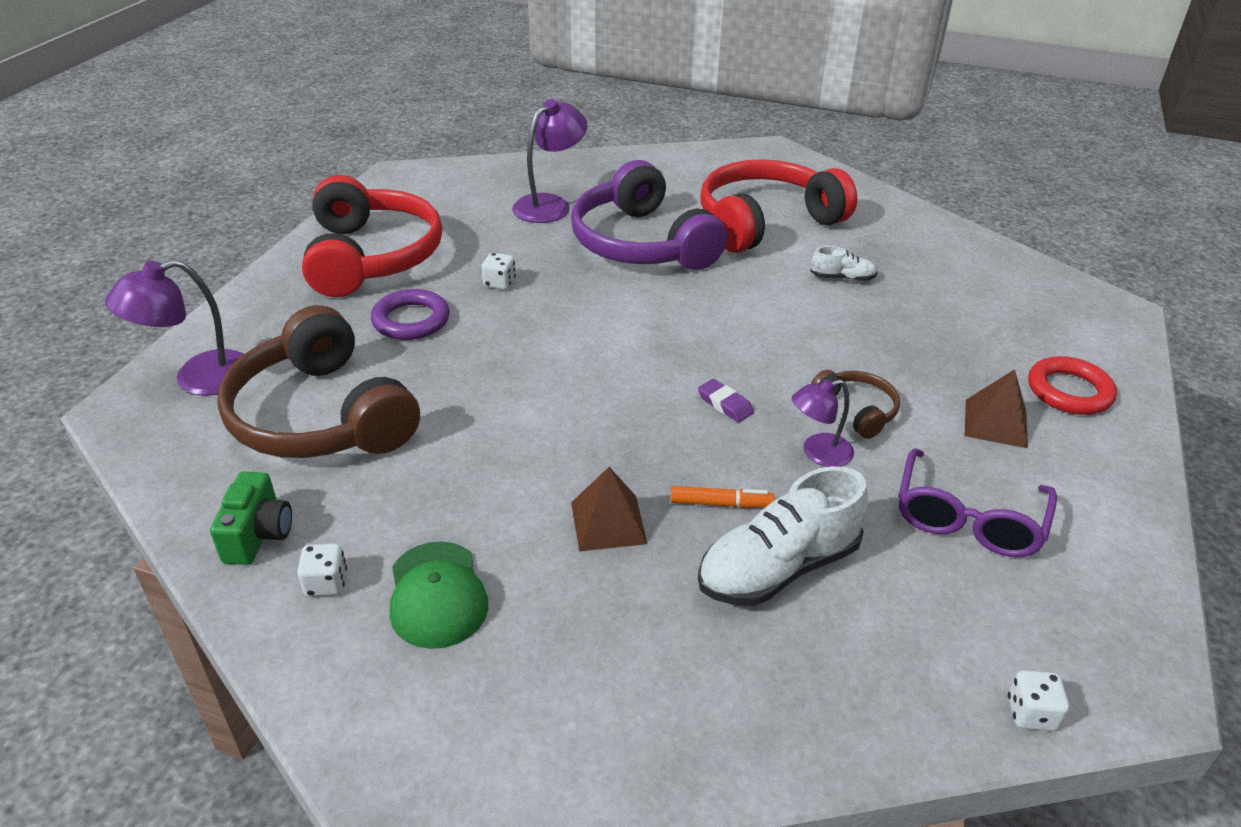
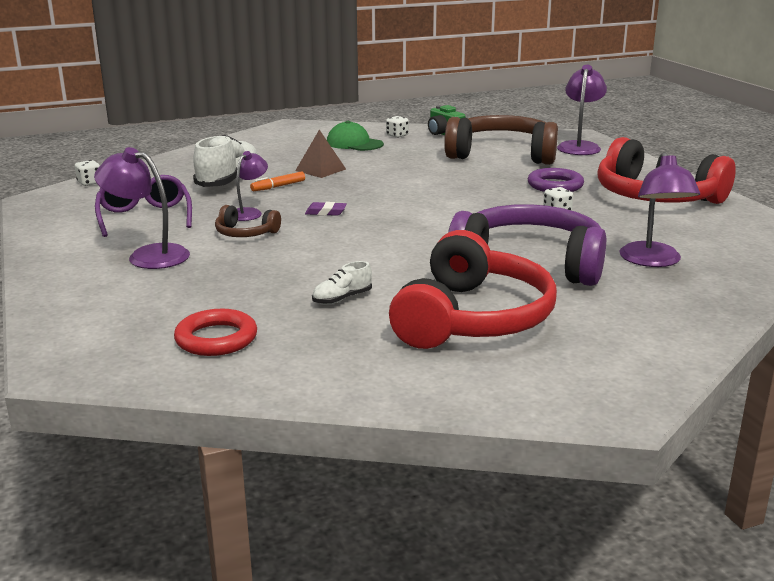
camera: 140 degrees right, 15 degrees down
(995, 423) = (148, 255): brown pyramid -> purple lamp
(1069, 391) = (98, 288): red ring -> red ring (216, 339)

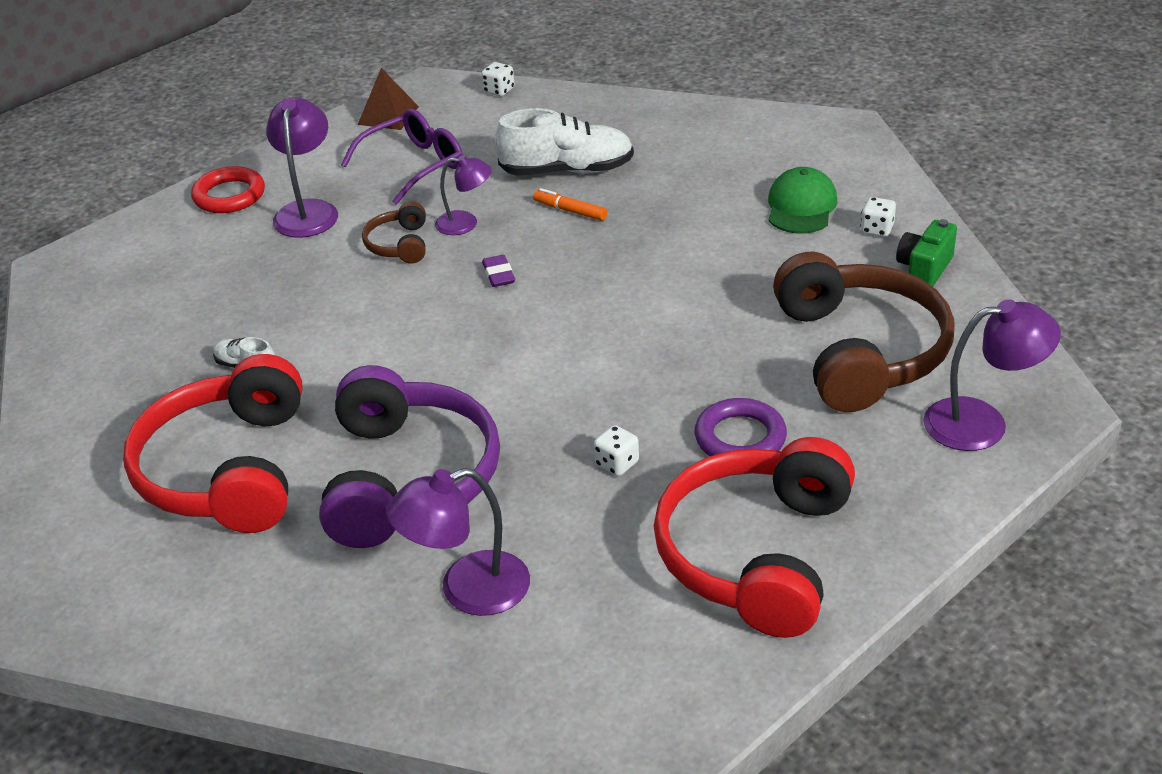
camera: 70 degrees right, 15 degrees up
(216, 339) = (130, 323): red ring -> red ring (229, 195)
(320, 170) = (659, 218): brown pyramid -> brown pyramid (388, 115)
(472, 318) = (228, 470): red headphones -> red headphones turned 90 degrees clockwise

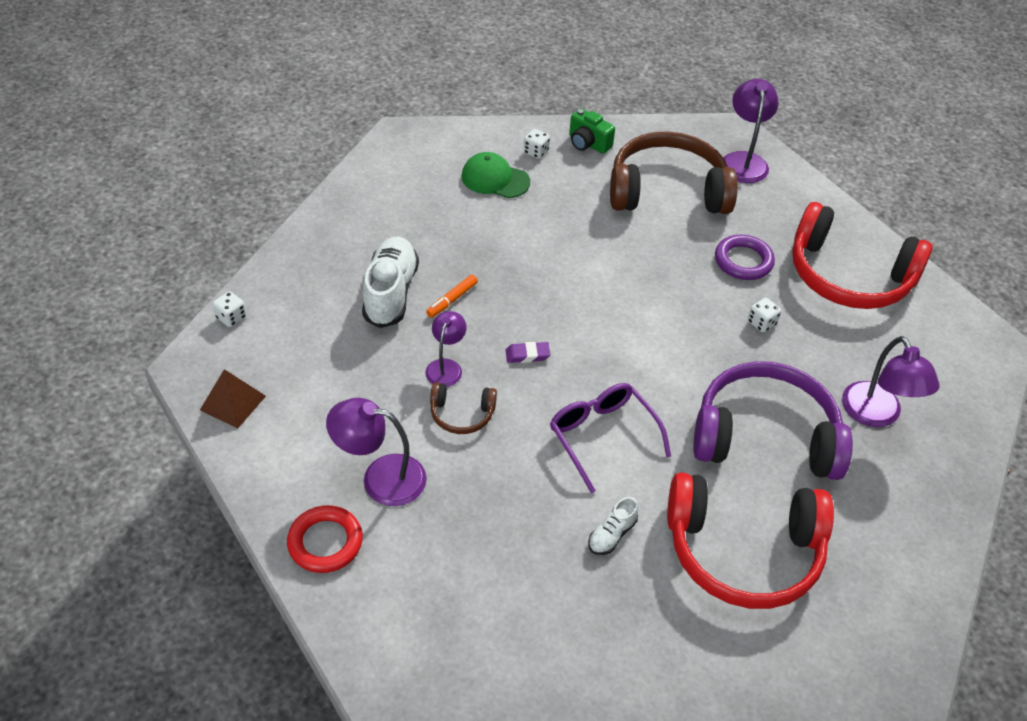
camera: 85 degrees left, 10 degrees up
(414, 165) = (335, 391): purple glasses -> purple glasses (602, 436)

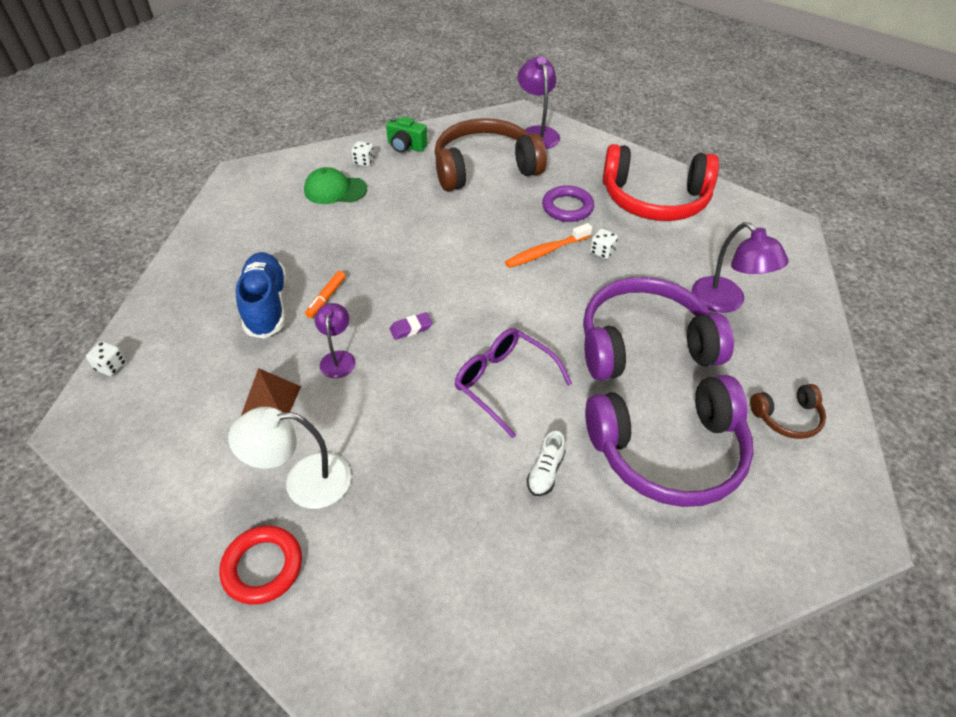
camera: 15 degrees left, 0 degrees up
(233, 402) = (130, 449): brown pyramid -> brown pyramid (271, 401)
(381, 477) = (304, 482): purple lamp -> white lamp
(391, 292) = (266, 305): white shoe -> blue shoe
(462, 414) = (366, 398): brown headphones -> brown headphones (787, 417)
(699, 307) = (546, 251): none -> orange toothbrush
(743, 551) = (668, 451): red headphones -> purple headphones

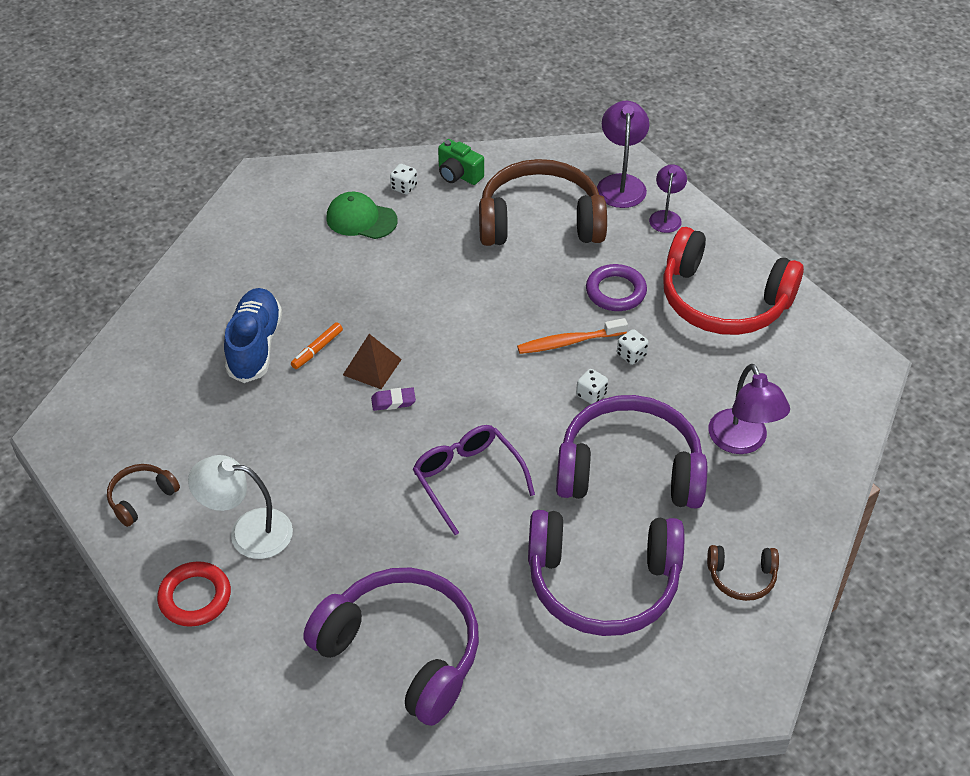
camera: 15 degrees right, 0 degrees up
(111, 366) = (94, 380): white dice -> white dice (591, 395)
(181, 472) = (141, 498): none -> brown headphones
(271, 401) = (236, 448): brown pyramid -> brown pyramid (372, 367)
(338, 358) = (311, 418): purple lamp -> purple lamp (666, 216)
(503, 572) = (402, 652): none -> purple headphones
(545, 472) = (474, 574): white shoe -> none

